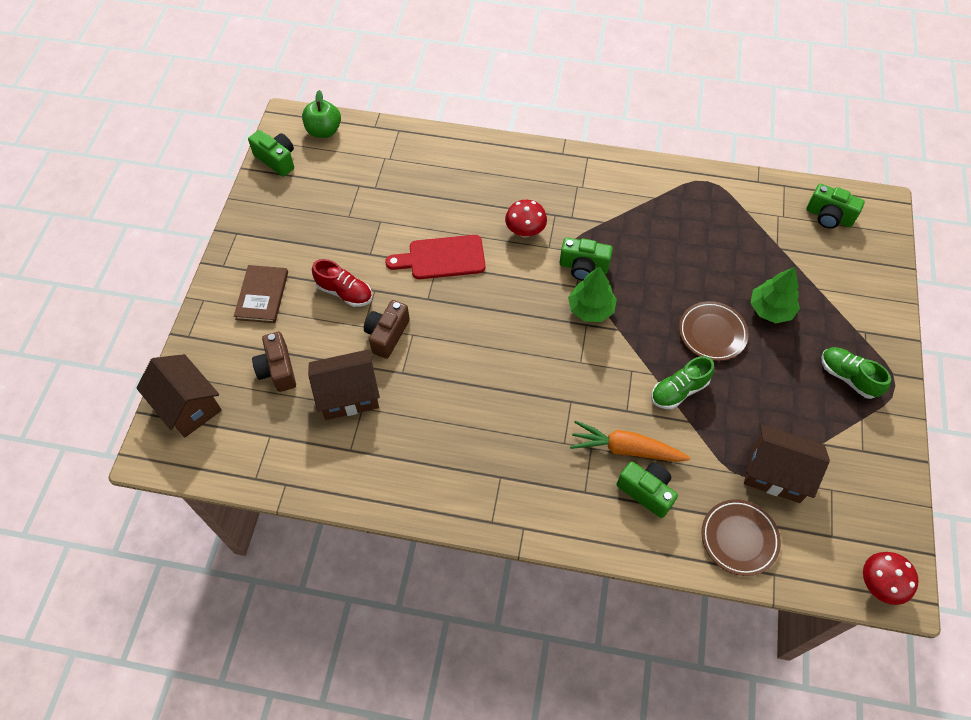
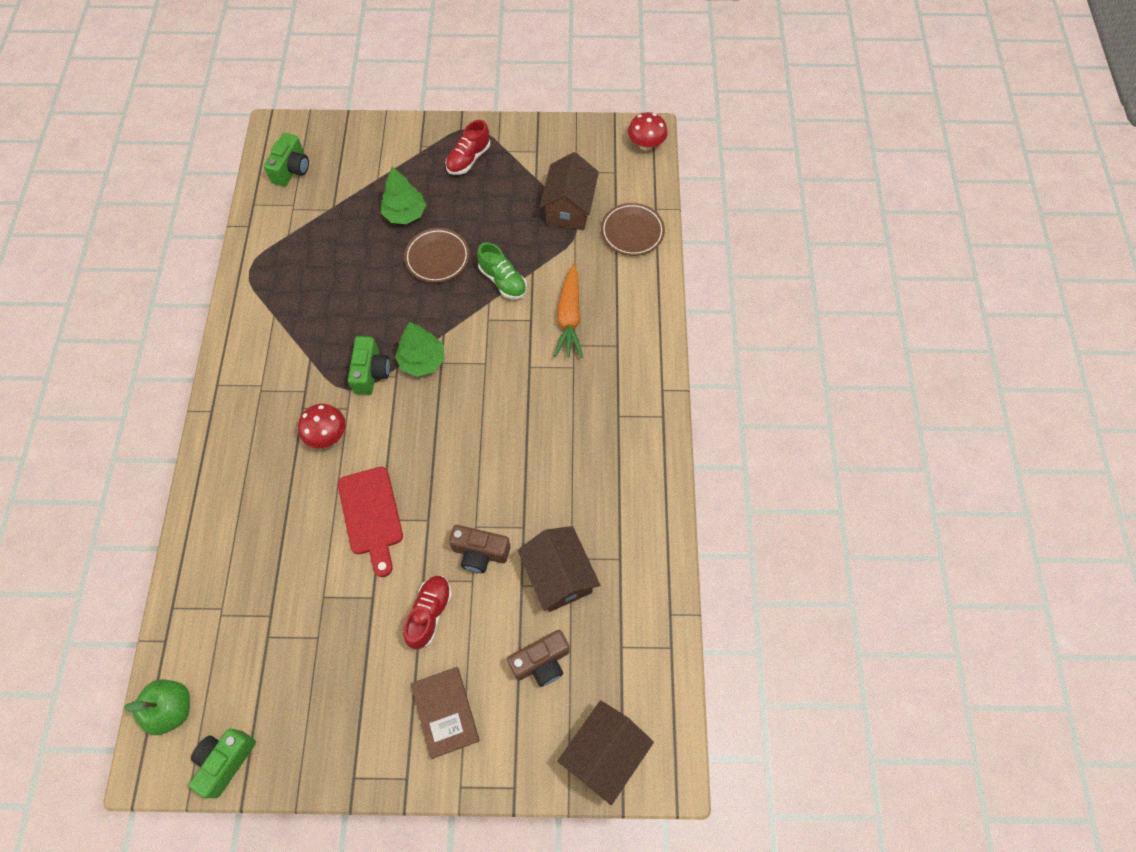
camera: 100 degrees left, 5 degrees up
(262, 295) = (445, 712): brown book -> brown book turned 75 degrees clockwise
(646, 491) = (606, 299): green camera -> none
(848, 377) = (468, 159): green shoe -> red shoe

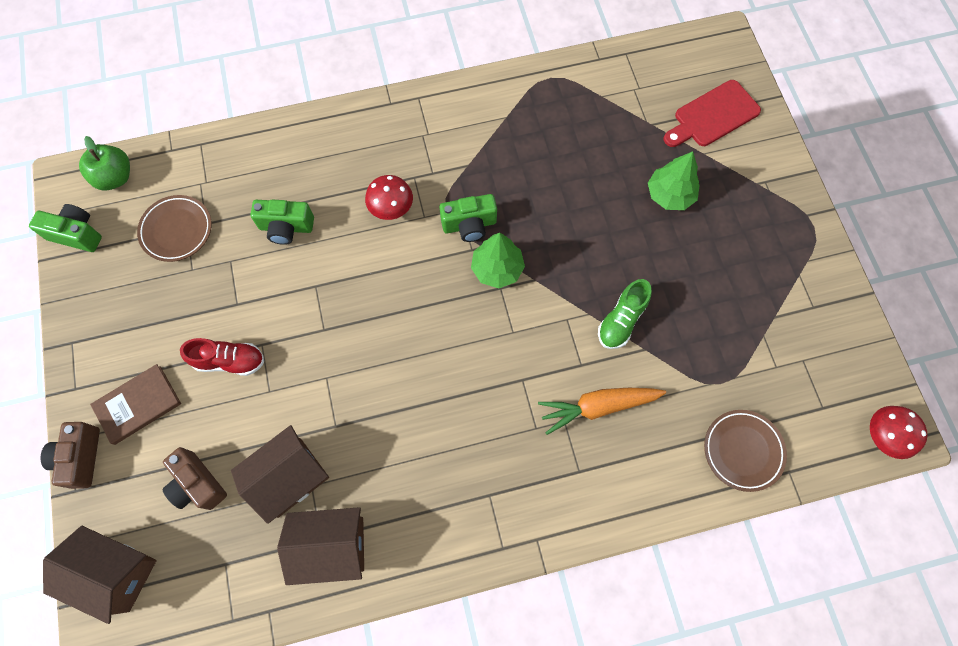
camera: 75 degrees right, 5 degrees up
(292, 169) = (681, 71): green camera -> green camera (286, 227)
(371, 515) = (317, 276): red cutting board -> red cutting board (713, 116)
(437, 258) = (626, 244): brown plate -> brown plate (177, 230)
(468, 159) = (769, 236): red shoe -> none
(480, 553) = (299, 390): brown camera -> brown camera (81, 457)
(569, 208) = (747, 367): brown house -> brown house (331, 546)

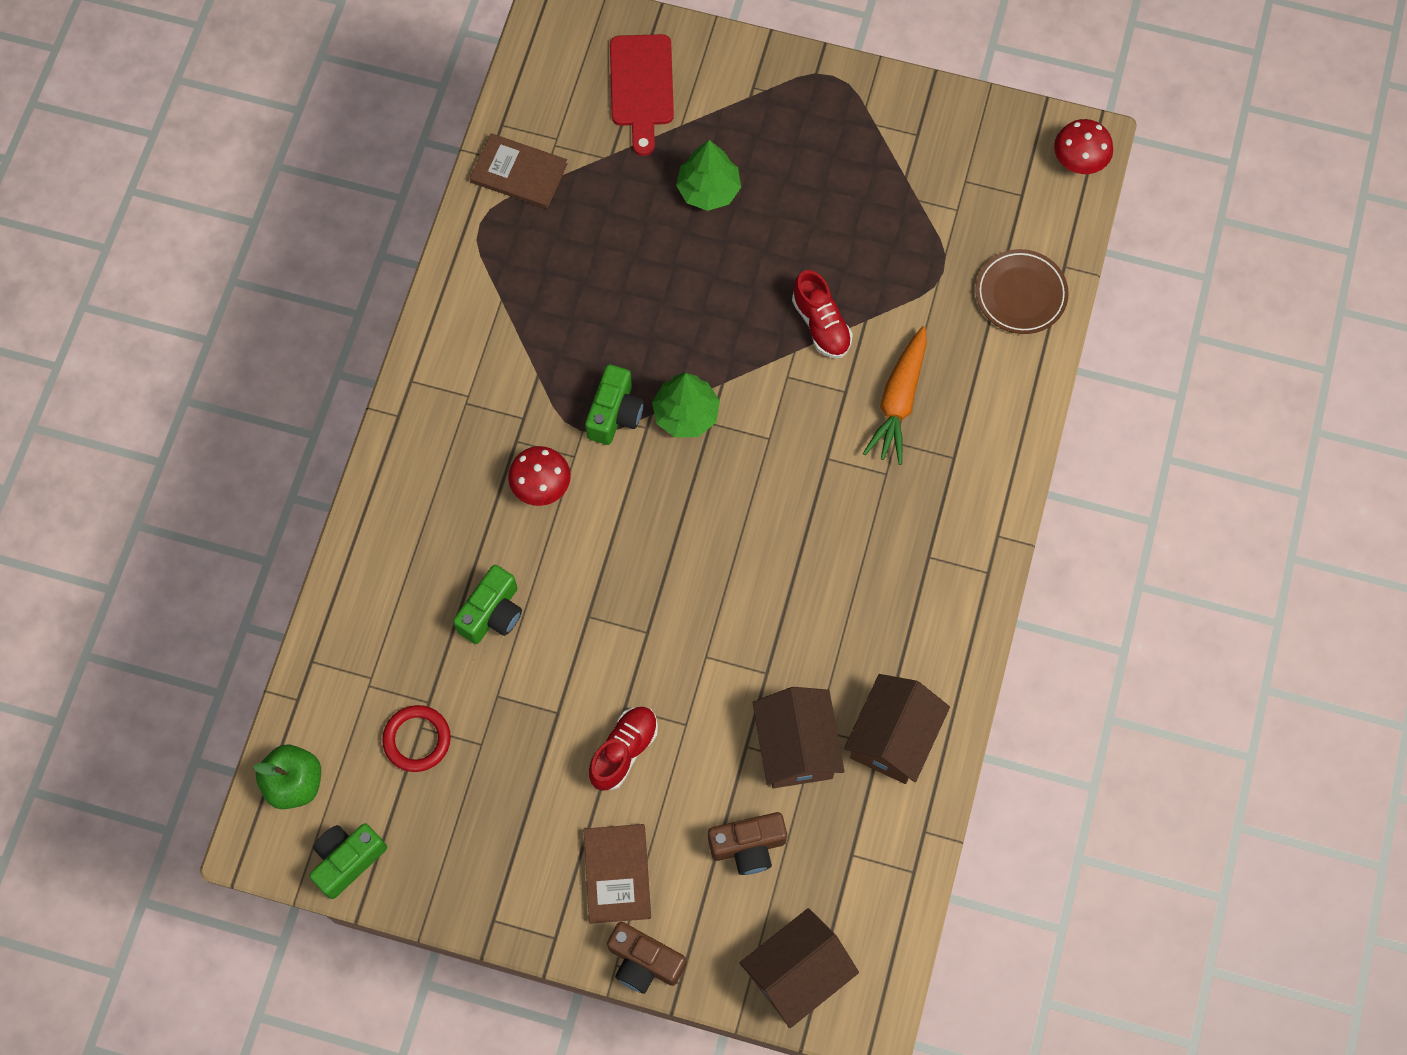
camera: 60 degrees left, 0 degrees up
(177, 230) = (417, 739): brown plate -> red ring
(600, 80) = (519, 173): none -> brown book
(621, 320) = (821, 324): green shoe -> red shoe

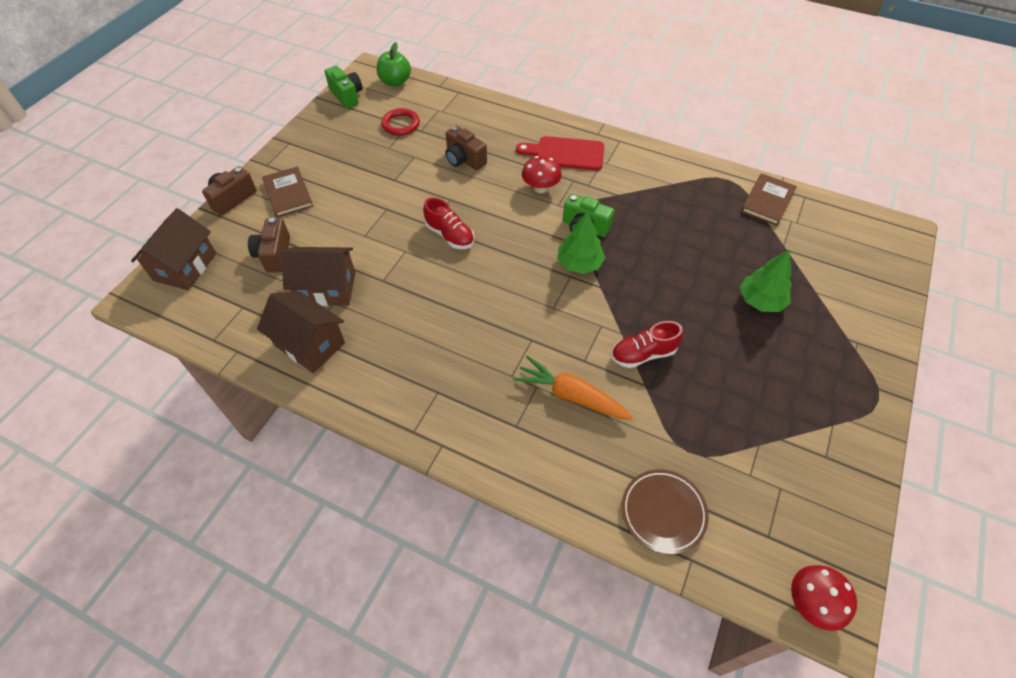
camera: 100 degrees right, 15 degrees down
(492, 613) = (464, 159): green camera -> brown camera
(617, 874) = (288, 193): brown book -> brown book turned 60 degrees clockwise
(624, 751) = (359, 205): red shoe -> red shoe (450, 235)
(642, 87) = (847, 273): red cutting board -> red cutting board (566, 154)
(797, 973) = (185, 267): brown house -> brown house turned 45 degrees clockwise

